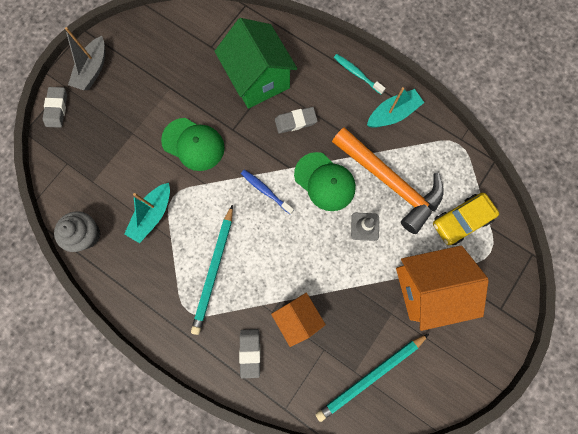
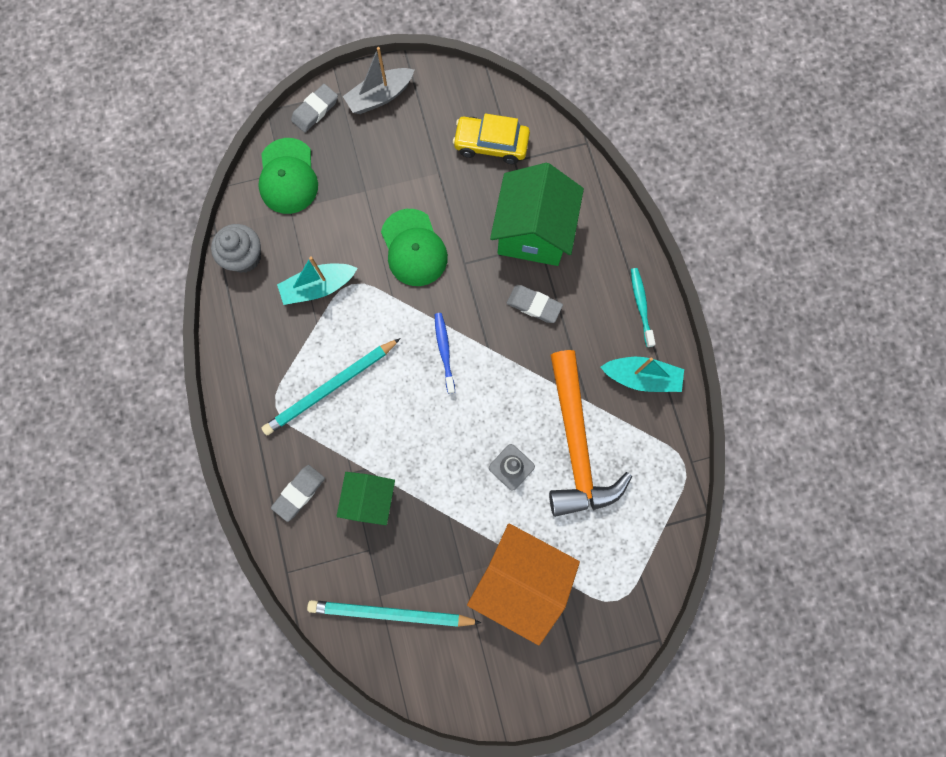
camera: 40 degrees right, 0 degrees up
(297, 318) = (370, 499): orange house -> green house
(325, 182) = (510, 390): green cap -> green cap (288, 176)
(461, 220) = (615, 543): yellow car -> yellow car (491, 144)

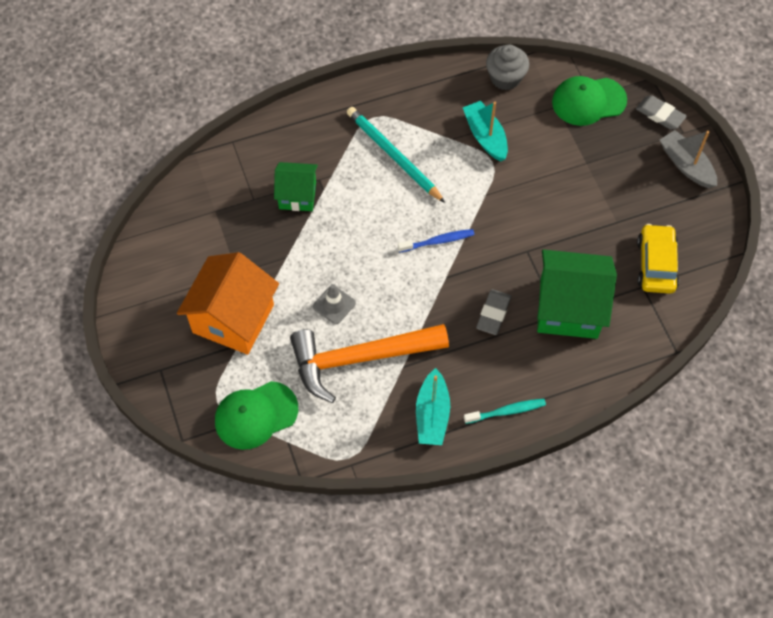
camera: 85 degrees right, 15 degrees down
(299, 493) = (299, 143): grey eraser -> none
(390, 613) = (201, 220): turquoise pencil -> none
(414, 248) = (535, 207): green cap -> green cap (255, 415)

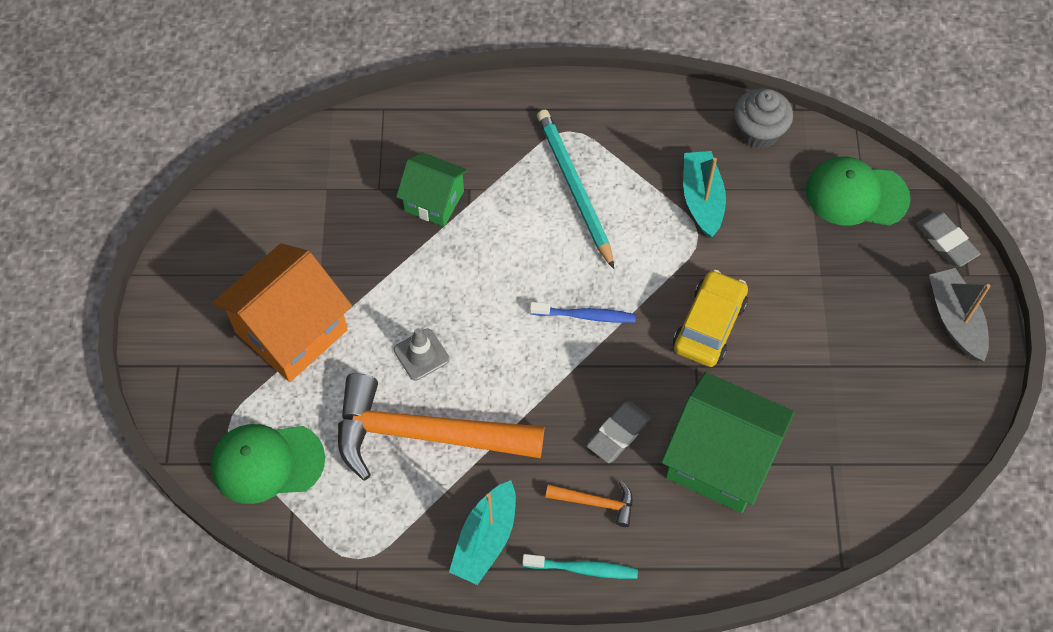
camera: 20 degrees right, 0 degrees up
(497, 364) = (596, 502): none -> orange hammer
(656, 264) = (860, 440): yellow car -> yellow car (709, 325)

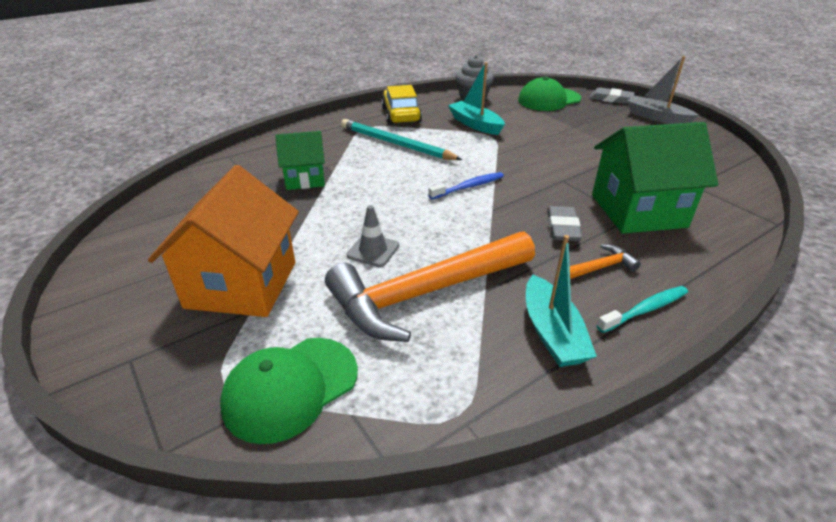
camera: 35 degrees left, 25 degrees down
(709, 325) = (546, 163): yellow car -> yellow car (401, 115)

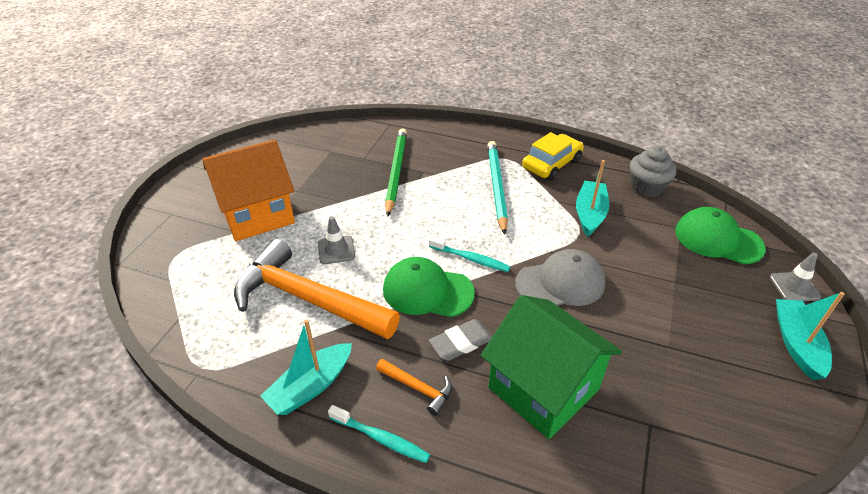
camera: 55 degrees right, 5 degrees up
(290, 388) = (184, 284): green cap -> green cap (427, 291)
(305, 178) = (396, 172): green house -> green pencil
(468, 187) = (470, 259): blue toothbrush -> turquoise toothbrush
(536, 162) = (560, 283): none -> grey cap
(610, 99) = (794, 287): grey eraser -> grey traffic cone
(657, 117) = (797, 344): grey boat -> turquoise boat

